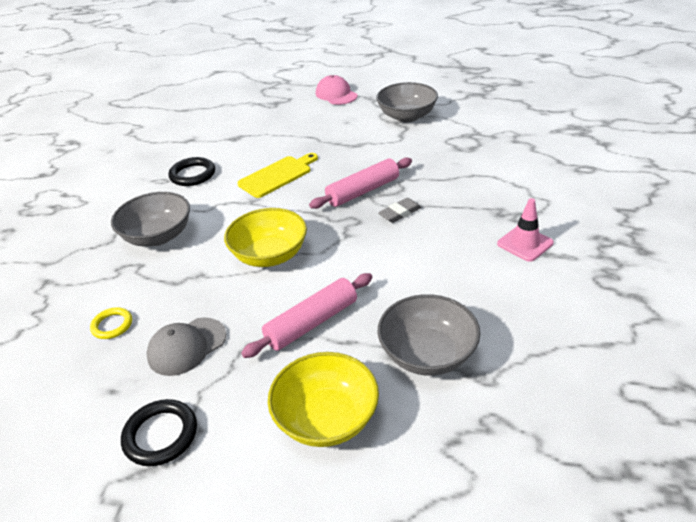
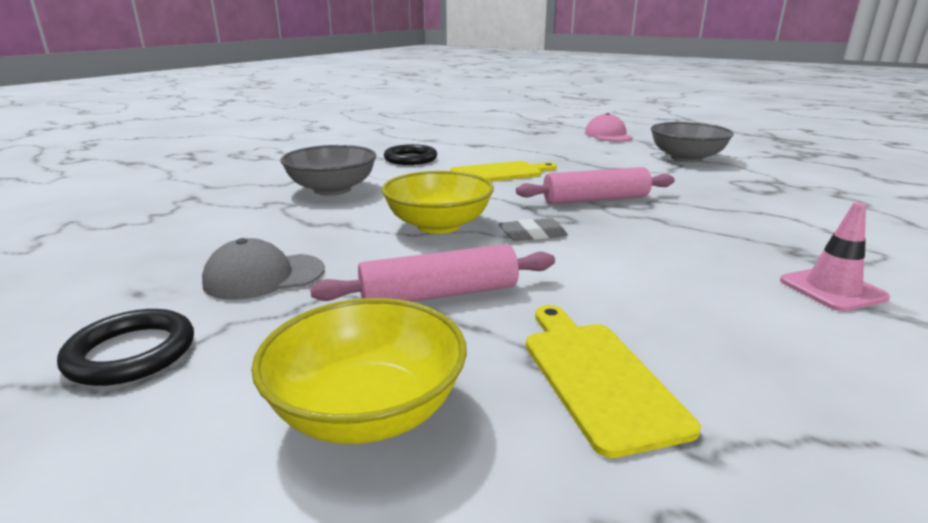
camera: 20 degrees right, 15 degrees down
(112, 325) = (209, 240): yellow ring -> none
(400, 213) = (635, 224): grey eraser -> grey eraser (532, 234)
(427, 354) = (597, 377): grey bowl -> yellow cutting board

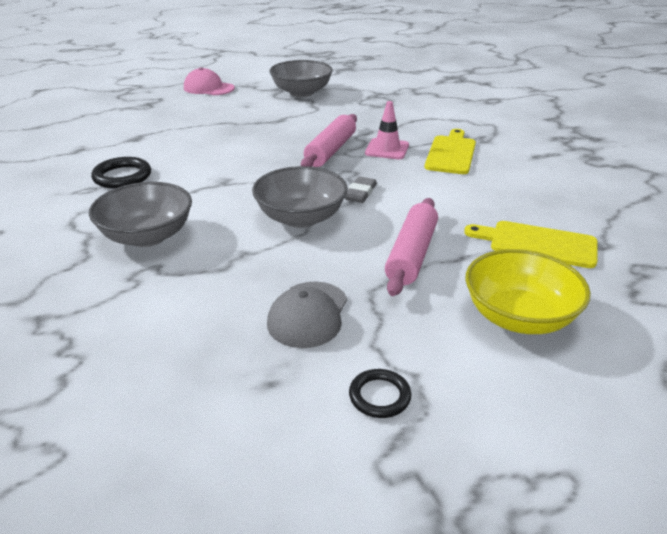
camera: 55 degrees left, 10 degrees up
(131, 353) = (379, 396): black ring -> black ring, size x0.66
(438, 225) = (301, 218): yellow bowl -> grey bowl
(500, 173) = (226, 157): yellow cutting board -> yellow cutting board (451, 153)
(832, 289) = (512, 154): pink traffic cone -> pink traffic cone (387, 149)

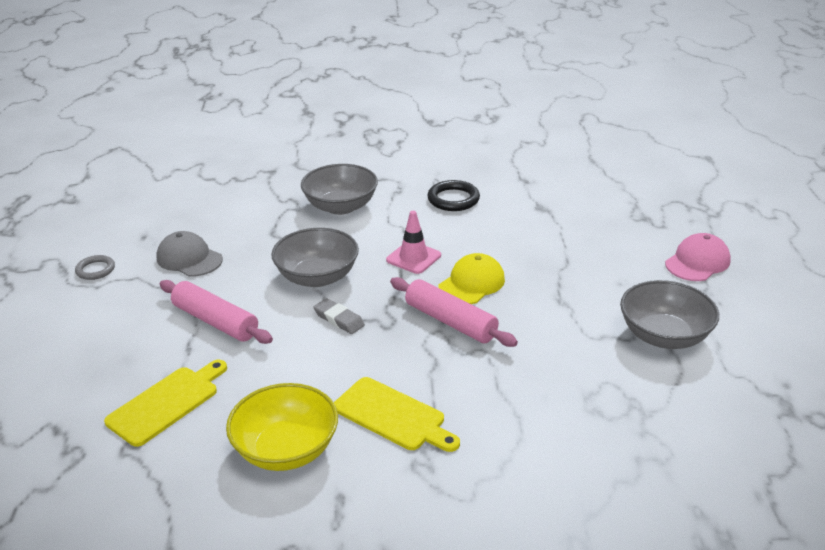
camera: 110 degrees right, 0 degrees up
(273, 150) = (471, 283): none -> yellow cap
(379, 396) = (95, 270): black ring -> grey ring
(387, 149) = (432, 365): pink traffic cone -> pink traffic cone (413, 258)
(519, 317) = (96, 349): yellow bowl -> yellow bowl (286, 449)

